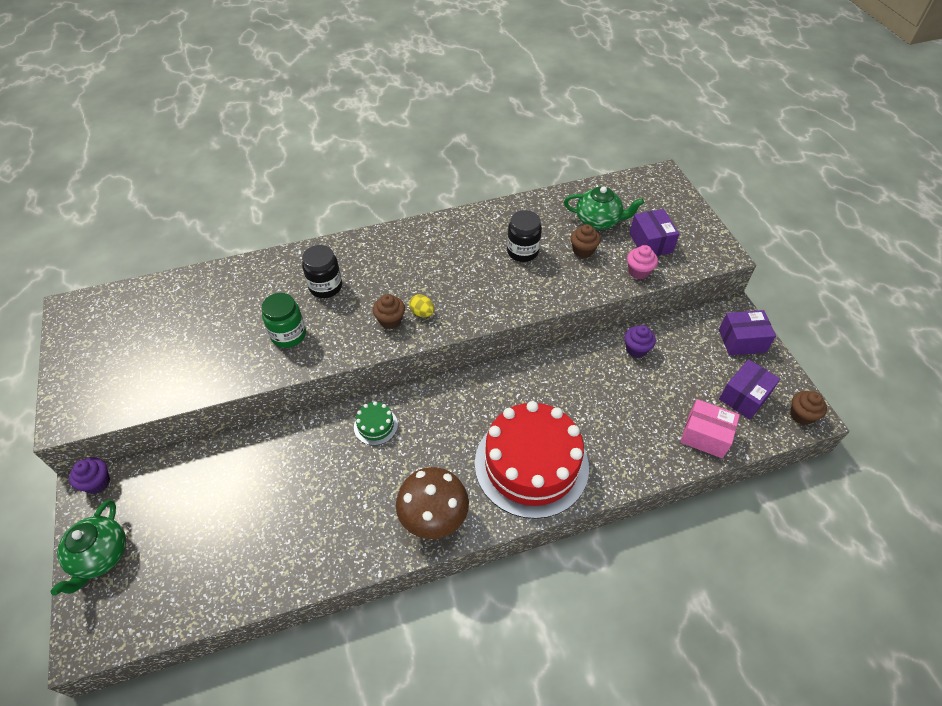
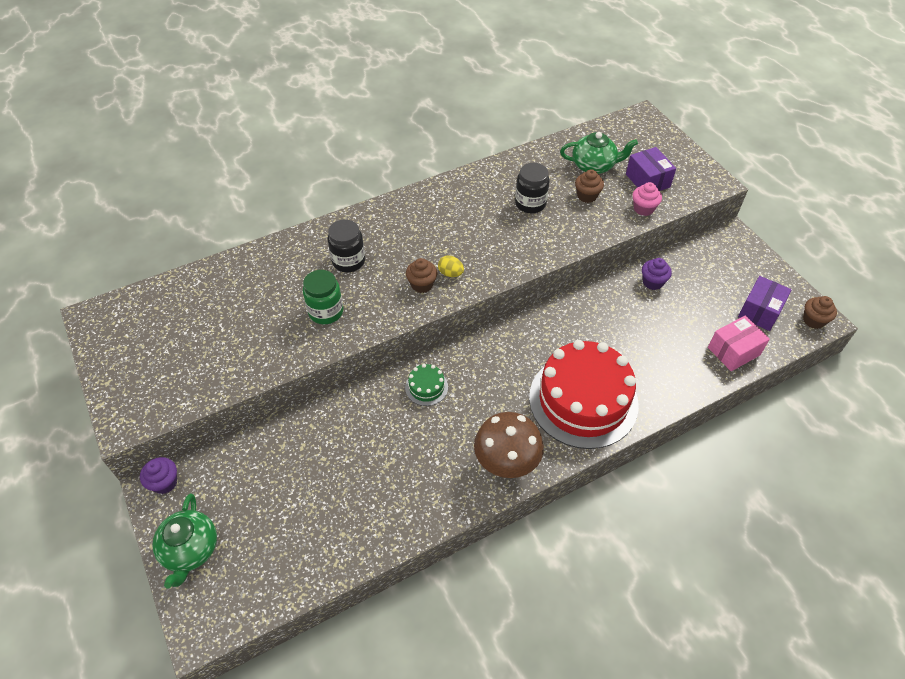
camera: 10 degrees left, 0 degrees up
(705, 436) = (733, 351): pink box -> pink box turned 45 degrees counterclockwise
(742, 341) = (746, 261): purple box -> none

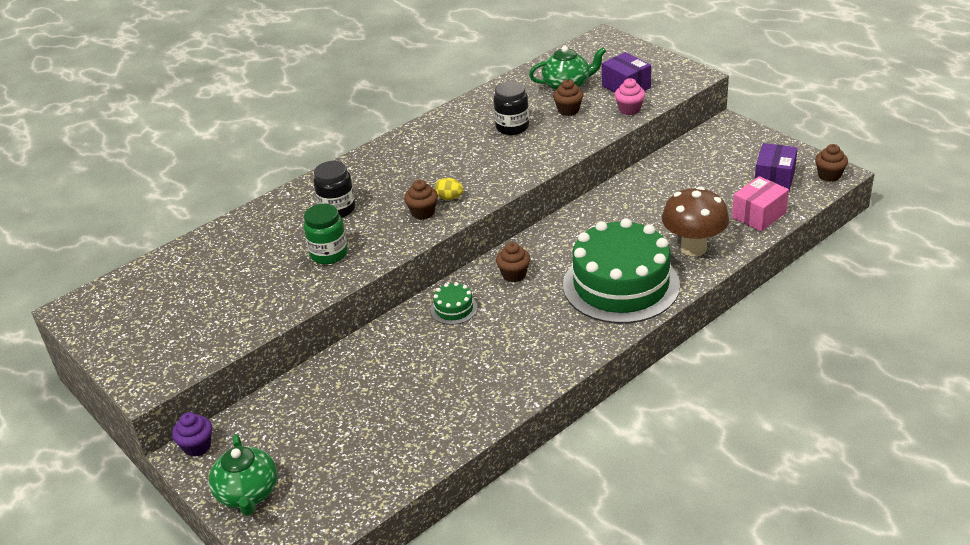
camera: 10 degrees left, 15 degrees down
(490, 362) = (514, 274): none -> brown cupcake
(506, 464) = (559, 351): brown mushroom -> brown mushroom (693, 248)
(583, 400) = (621, 285): red cake -> green cake
(652, 282) = (659, 177): purple cupcake -> none

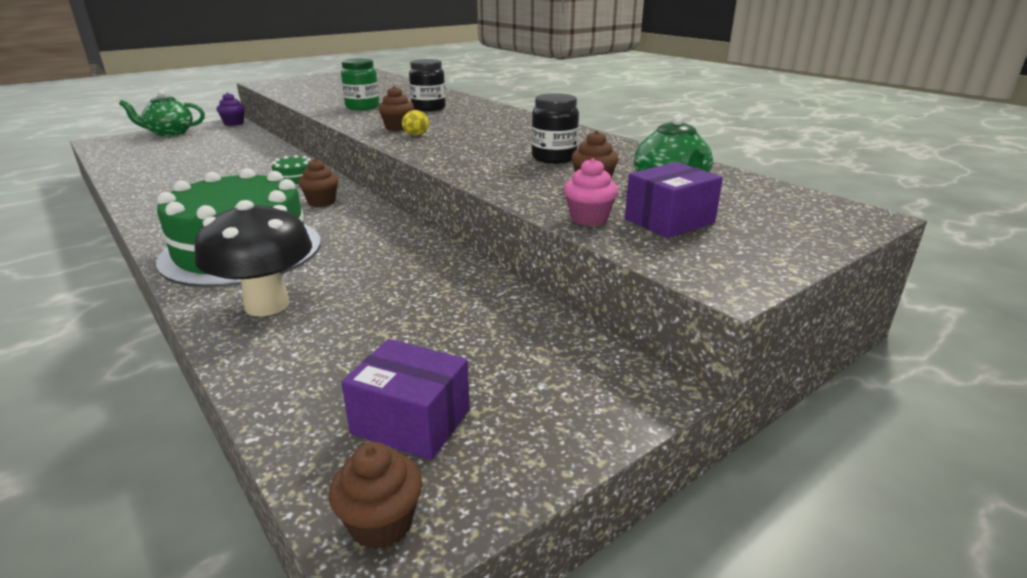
camera: 90 degrees right, 10 degrees down
(693, 248) = (267, 305): brown mushroom -> black mushroom
(759, 215) = (300, 380): pink box -> none

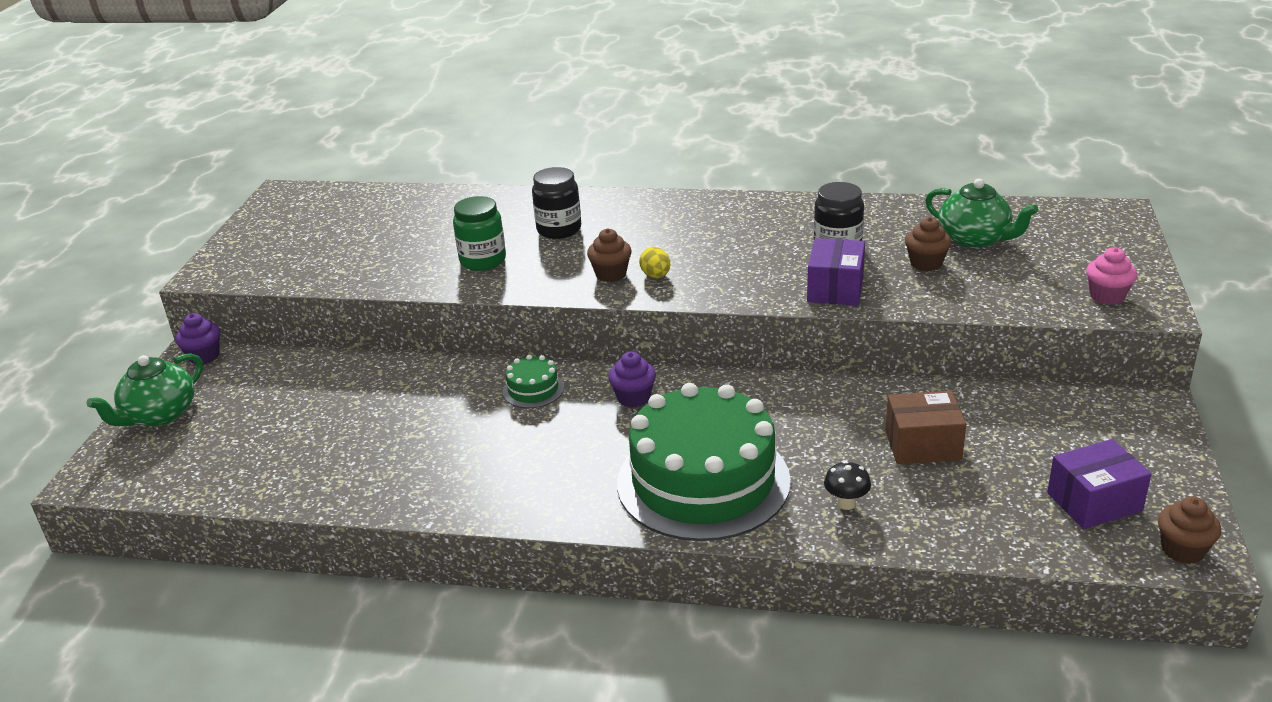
camera: 40 degrees left, 5 degrees up
(267, 305) = (846, 503): black mushroom -> black mushroom, size x0.44
(322, 202) = (633, 398): brown cupcake -> purple cupcake
(396, 304) = (923, 445): none -> brown box
(589, 218) = (994, 300): pink cupcake -> pink cupcake (1107, 296)
(669, 221) = (1039, 275): purple box -> purple box (835, 289)

